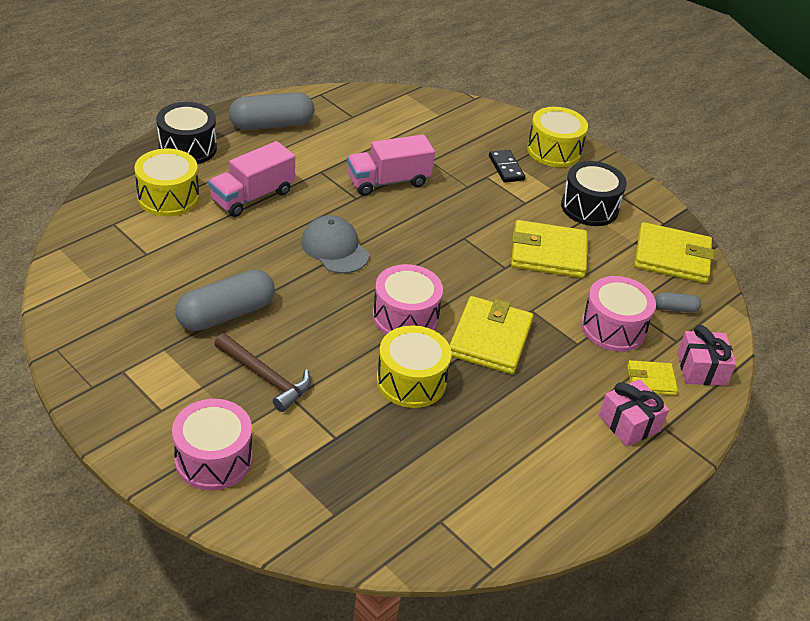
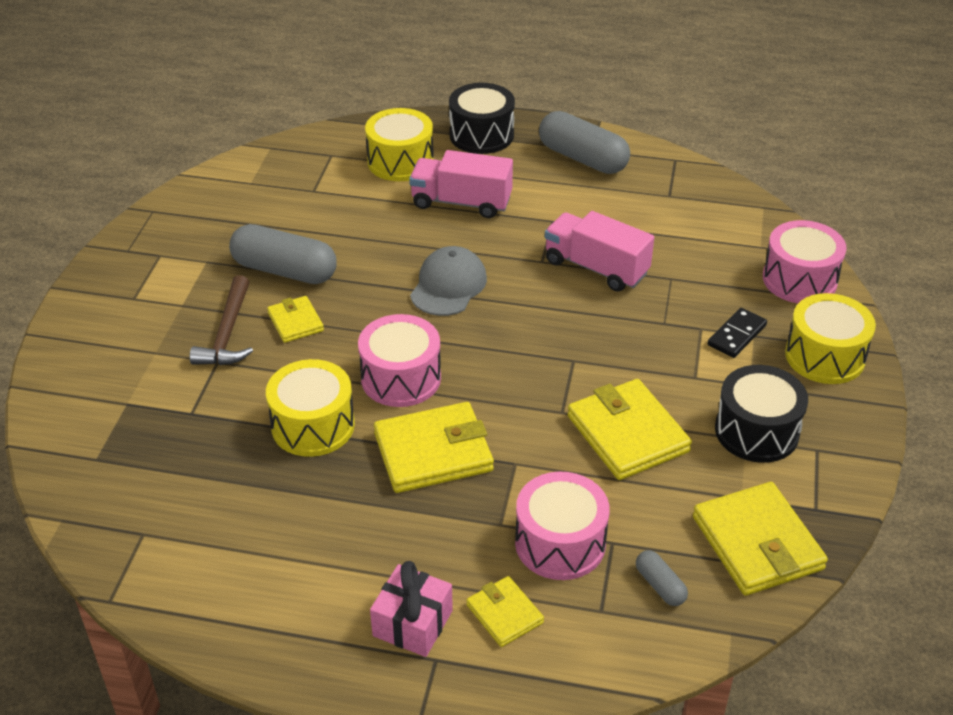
camera: 60 degrees right, 0 degrees up
(213, 459) = (102, 355): pink drum -> pink drum (799, 279)
(292, 337) = (295, 322): none -> yellow wallet
(701, 369) = (574, 655): pink gift -> none

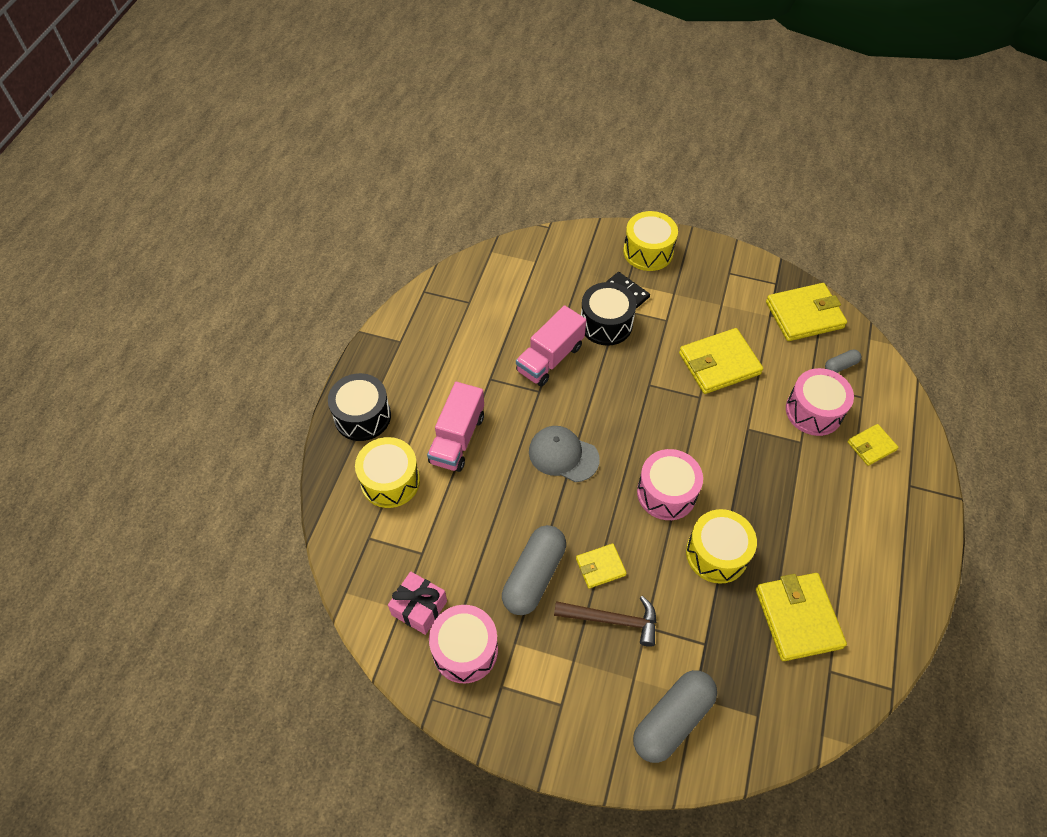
camera: 85 degrees left, 15 degrees up
(412, 623) = (885, 496): pink gift -> pink gift (419, 608)
(433, 452) = (740, 476): yellow wallet -> yellow wallet (798, 618)
(582, 158) = (411, 349): grey capsule -> grey capsule (672, 720)
(756, 431) = (715, 298): black drum -> black drum (606, 324)
(799, 279) = (572, 248): pink drum -> pink drum (465, 650)

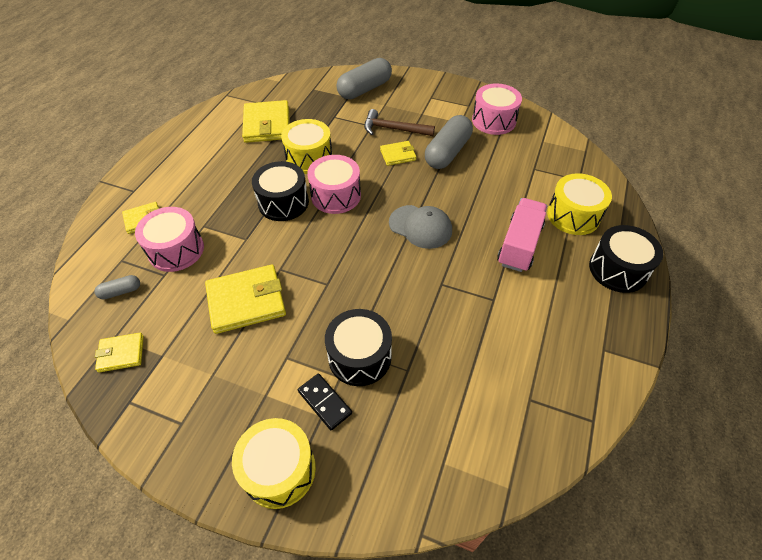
camera: 175 degrees left, 5 degrees down
(419, 608) = (529, 140): pink gift -> none
(550, 358) = (428, 318): pink truck -> none
(725, 479) = (283, 202): none -> black drum
(804, 315) = (121, 353): yellow wallet -> yellow wallet, size x0.55

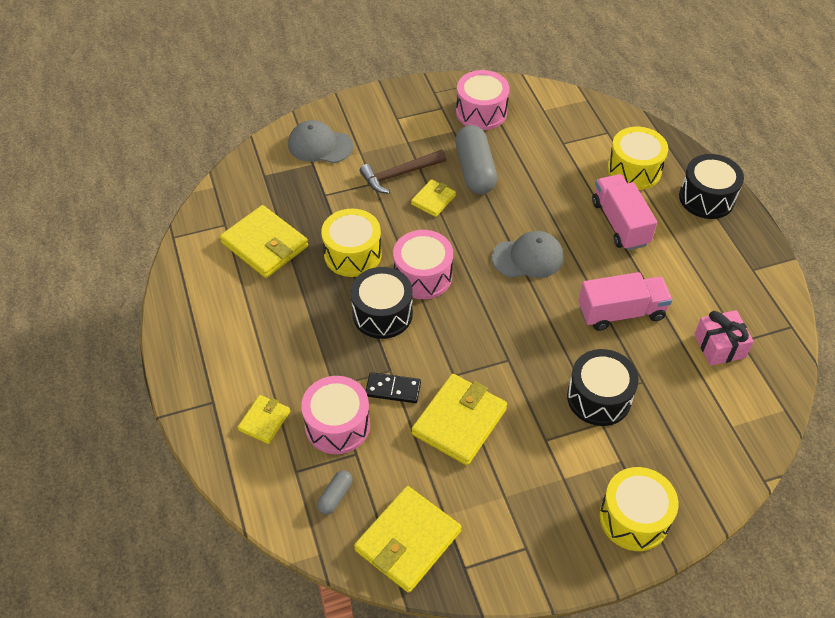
camera: 40 degrees left, 0 degrees up
(121, 353) = (407, 541): yellow wallet -> yellow wallet, size x1.83
(324, 402) = (612, 449): black domino -> black domino (393, 389)
(364, 89) = (320, 145): grey capsule -> grey cap
(448, 307) = (621, 312): none -> pink truck
(505, 389) = (719, 346): none -> pink gift

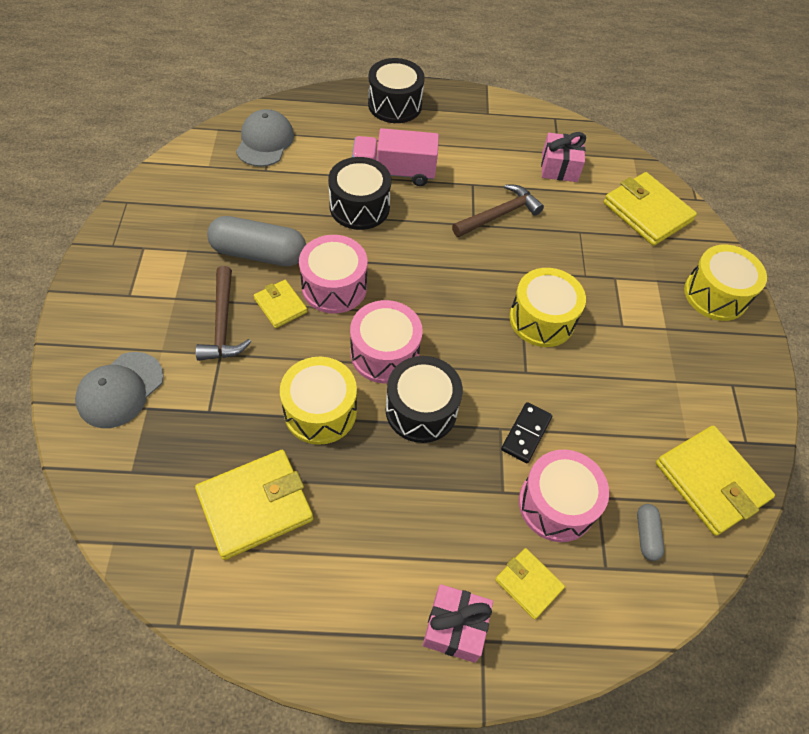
camera: 75 degrees left, 5 degrees up
(217, 383) = (455, 627): none -> pink gift
(335, 496) = (646, 535): grey capsule -> grey capsule turned 45 degrees clockwise
(459, 421) = (583, 387): yellow wallet -> yellow wallet (647, 212)
(481, 112) = (175, 216): pink drum -> pink drum (334, 287)
(528, 258) = (402, 256): grey cap -> grey cap (265, 141)
(599, 398) = (588, 268): black drum -> black drum (359, 207)
(621, 312) = (499, 215): pink truck -> brown hammer
(634, 170) = (333, 135): yellow drum -> yellow drum (542, 319)

